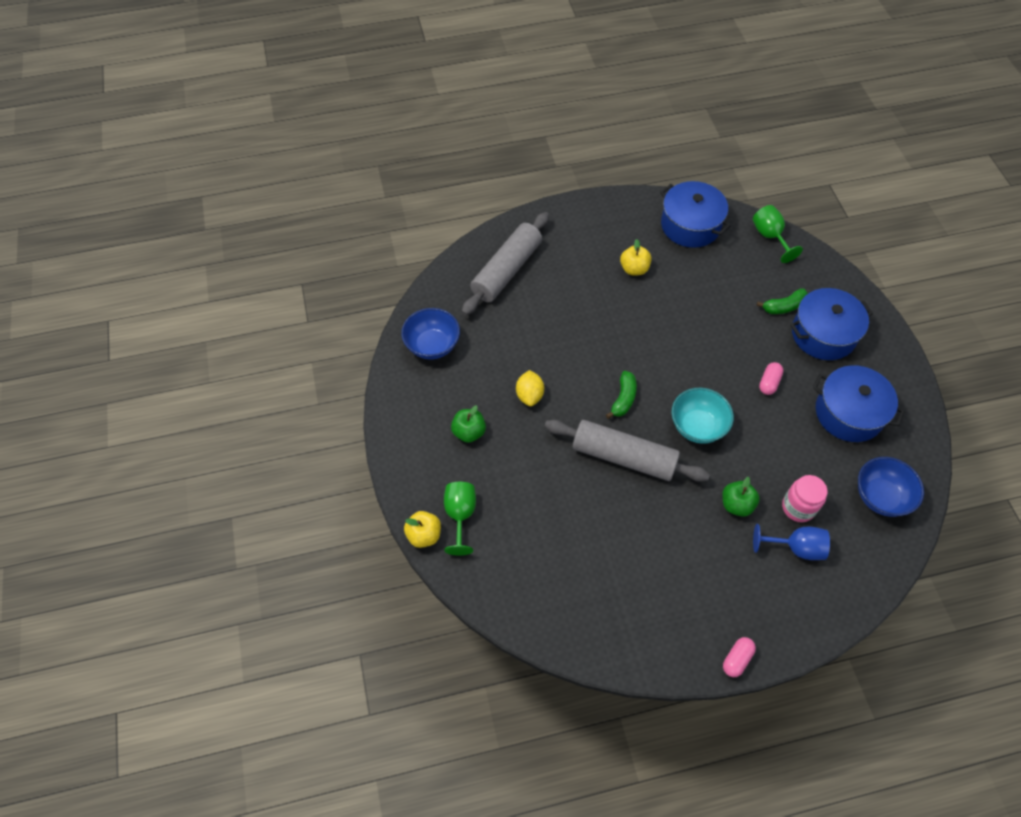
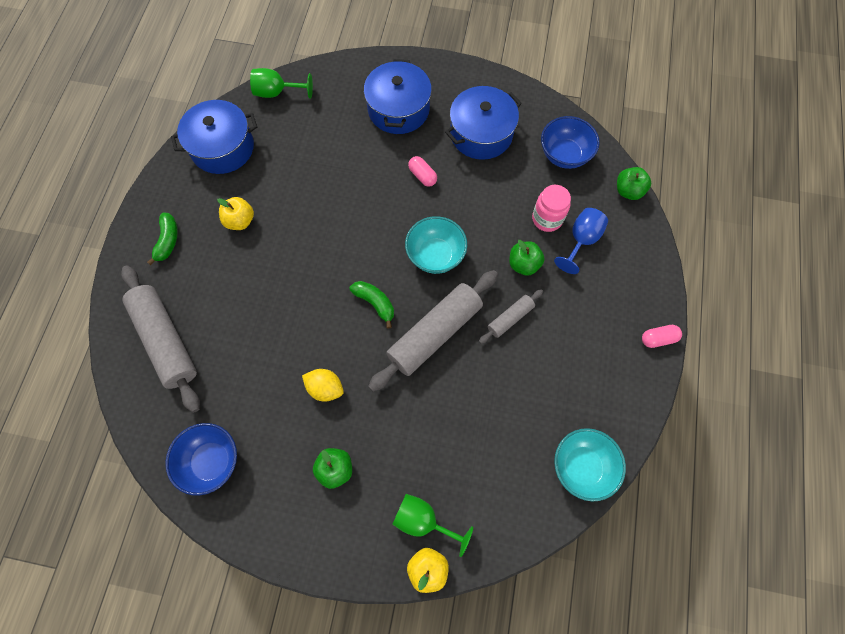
camera: 65 degrees left, 10 degrees up
(571, 630) = (582, 467): none -> turquoise bowl
(675, 514) = (510, 318): none -> grey rolling pin
(737, 659) = (658, 339): pink capsule -> pink capsule turned 75 degrees counterclockwise
(783, 306) = (354, 123): green banana -> green banana (168, 241)
(883, 574) = (628, 191): none -> green apple

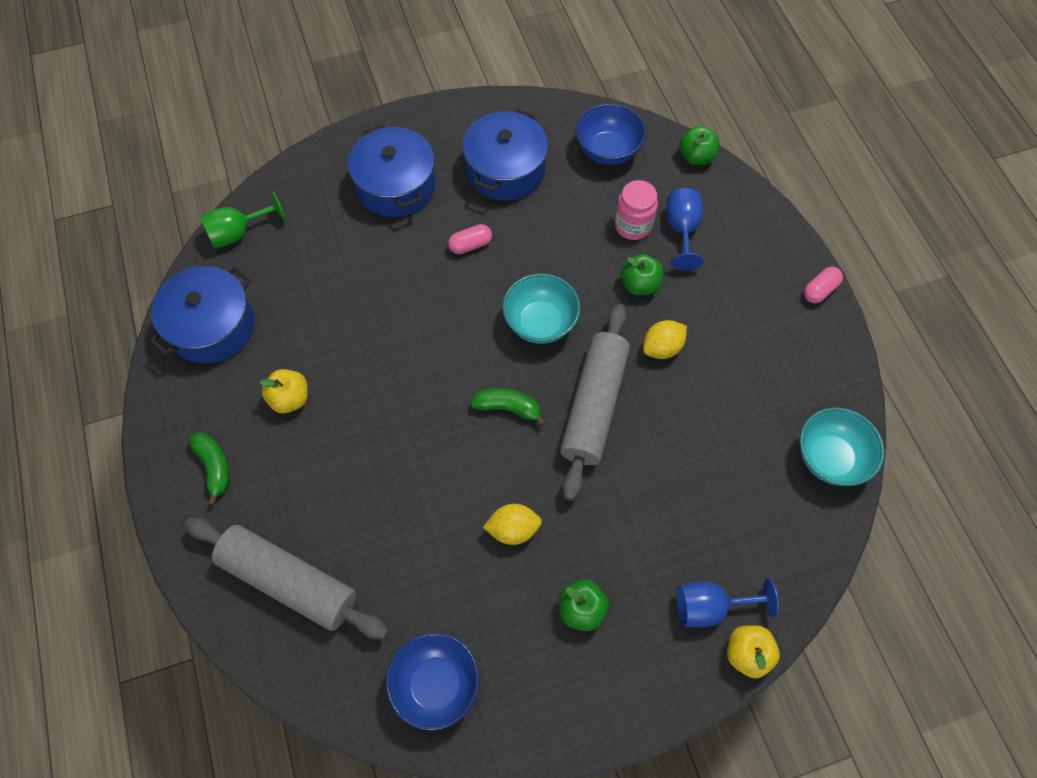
camera: 30 degrees left, 5 degrees down
(422, 176) = (470, 245): pink capsule -> pink capsule turned 45 degrees counterclockwise
(423, 520) = (710, 607): green goblet -> blue goblet
(510, 318) = (662, 348): grey rolling pin -> yellow lemon

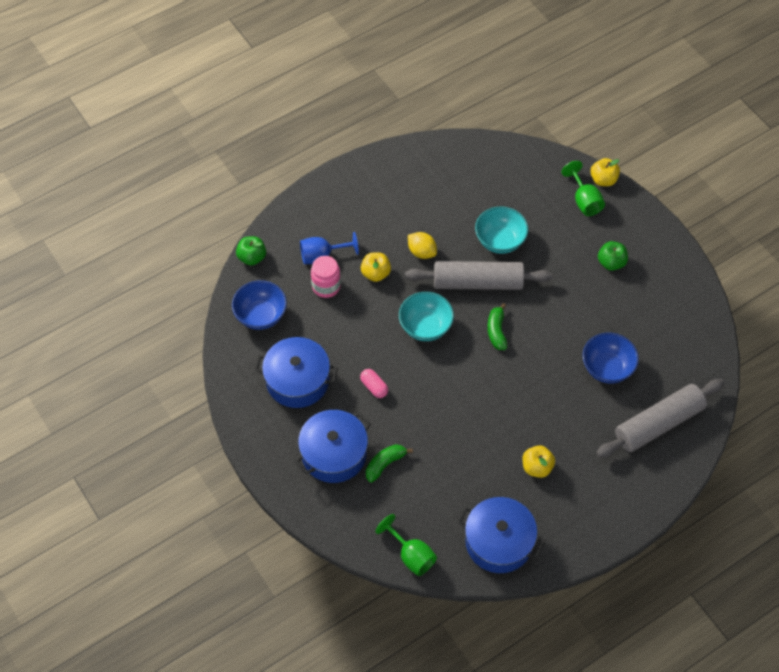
camera: 105 degrees left, 5 degrees down
(214, 467) = (603, 497): green banana -> green banana (385, 464)
(289, 581) = (658, 424): grey rolling pin -> grey rolling pin turned 45 degrees clockwise
(436, 684) = (683, 326): blue bowl -> blue bowl (607, 368)
(513, 529) = (577, 309): yellow lemon -> none
(639, 284) = (375, 273): green apple -> yellow apple
(710, 607) = (584, 200): blue goblet -> green goblet
(819, 290) = (348, 171): pink capsule -> none
(830, 458) = (469, 154): turquoise bowl -> turquoise bowl (500, 241)

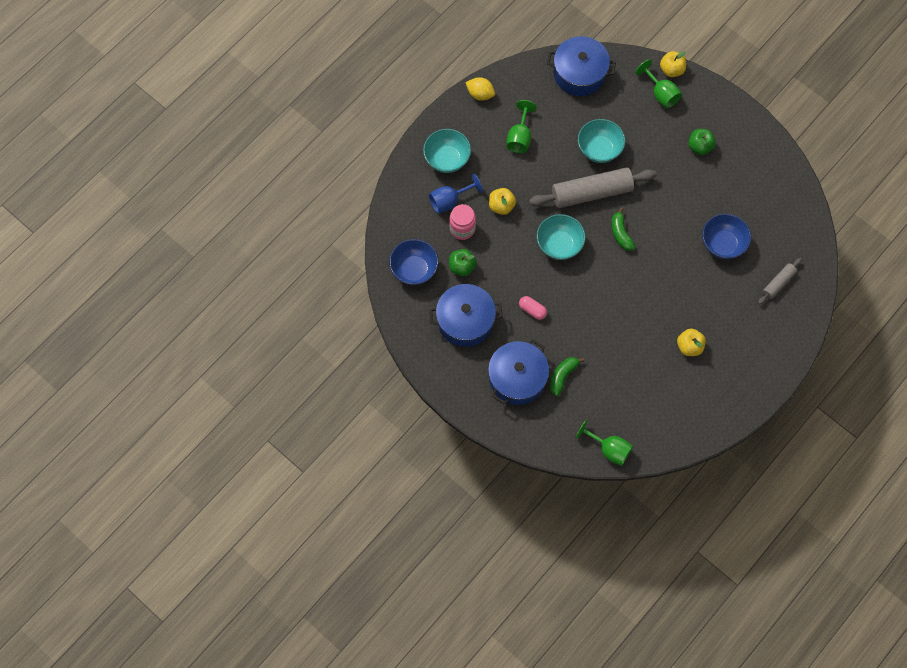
camera: 15 degrees left, 10 degrees up
(252, 257) = (388, 217): green apple -> green apple (462, 267)
(333, 214) = (447, 159): none -> turquoise bowl
(418, 210) = (519, 137): none -> green goblet
(421, 252) = (535, 176): yellow lemon -> yellow lemon (480, 94)
(499, 542) = (677, 419): blue pot -> blue pot (579, 73)
(658, 424) = (778, 283): grey rolling pin -> grey rolling pin, size x0.50

